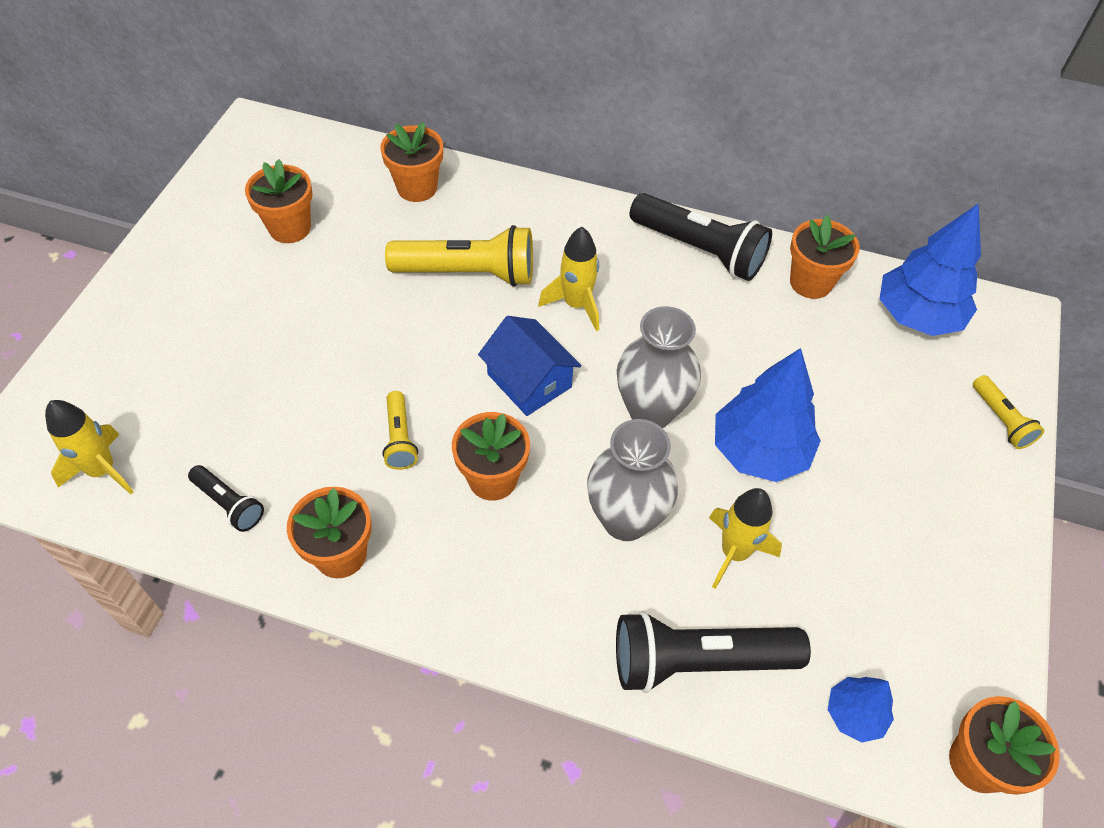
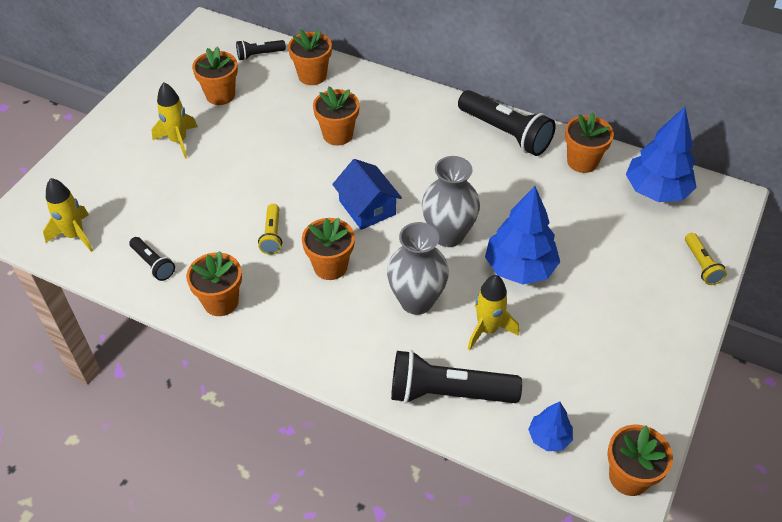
camera: 10 degrees right, 5 degrees down
(336, 162) = (259, 55): none -> black flashlight
(468, 273) = (338, 135): yellow flashlight -> orange flower pot
(576, 304) = (409, 161): yellow rocket -> yellow rocket (178, 141)

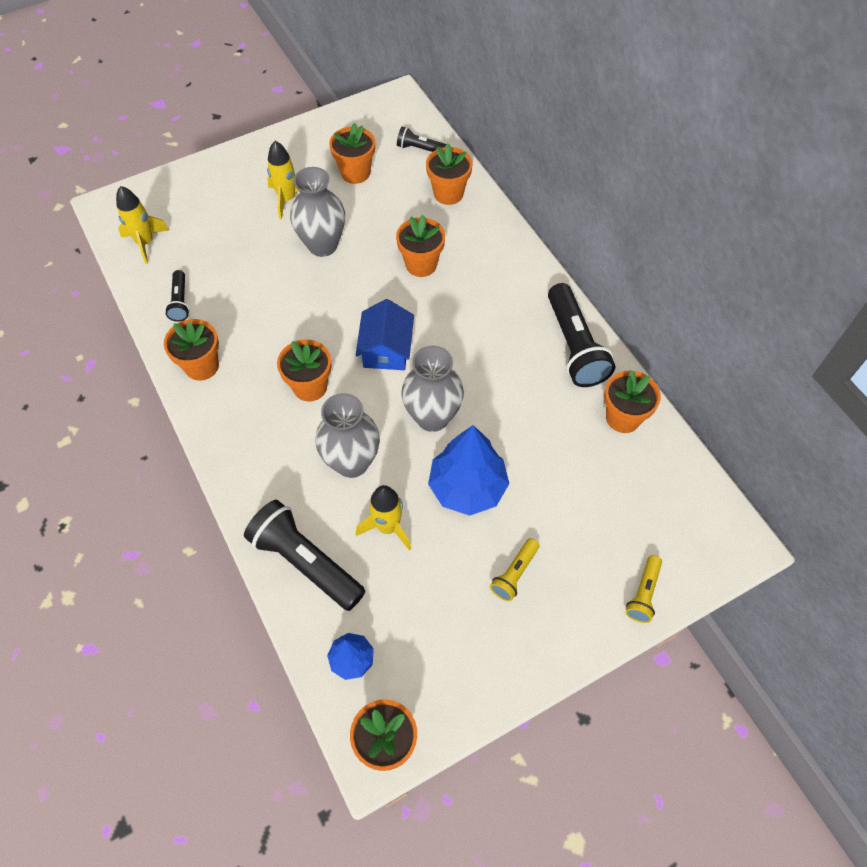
camera: 35 degrees right, 10 degrees up
(242, 160) = (322, 245): none -> grey vase
(272, 235) = (288, 330): yellow flashlight -> yellow flashlight (514, 574)
(656, 190) = (670, 490): blue tree -> none

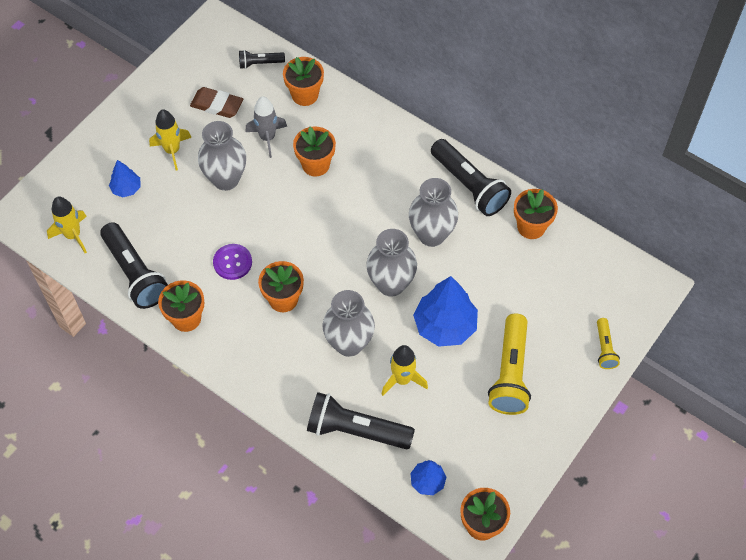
camera: 25 degrees left, 0 degrees up
(180, 302) = (135, 273): black flashlight -> black flashlight, size x1.94
(222, 219) = (126, 189): none -> blue tree
(281, 329) = (232, 262): none -> purple button
(355, 173) = (217, 105): orange flower pot -> brown eraser
(386, 349) = (326, 245): blue house -> none
(387, 221) = (267, 138): none -> grey rocket
(505, 382) = (431, 235): none -> grey vase
(514, 574) = (510, 373): yellow flashlight -> yellow flashlight, size x1.94

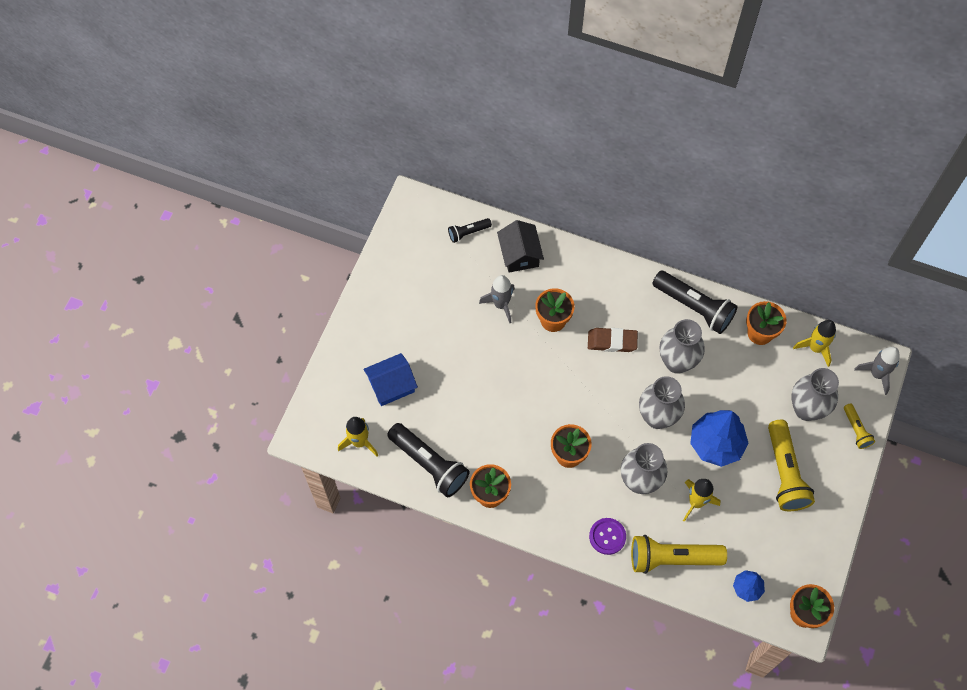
camera: 15 degrees left, 5 degrees up
(126, 189) = (391, 385): blue tree -> blue house
(172, 150) = (419, 338): yellow rocket -> yellow rocket (815, 348)
(217, 105) = (444, 283): brown eraser -> brown eraser (612, 341)
(226, 179) = (478, 354): grey vase -> grey vase (806, 409)
(232, 262) = (512, 432): purple button -> purple button (607, 536)
(305, 95) = (520, 254): orange flower pot -> black house
(356, 430) = (672, 558): black flashlight -> yellow flashlight
(646, 297) = (877, 374): none -> grey rocket

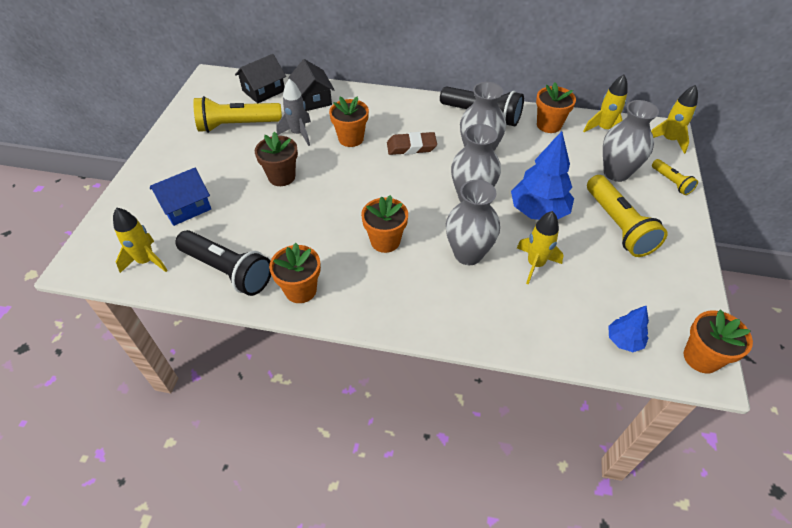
camera: 10 degrees left, 15 degrees down
(468, 232) = (263, 91): black flashlight -> black house
(481, 361) = (281, 177): none -> brown flower pot
(607, 536) = (445, 312): purple button -> none
(672, 558) = (526, 323): yellow flashlight -> yellow flashlight (237, 125)
(877, 374) = (668, 140): grey rocket -> yellow rocket

